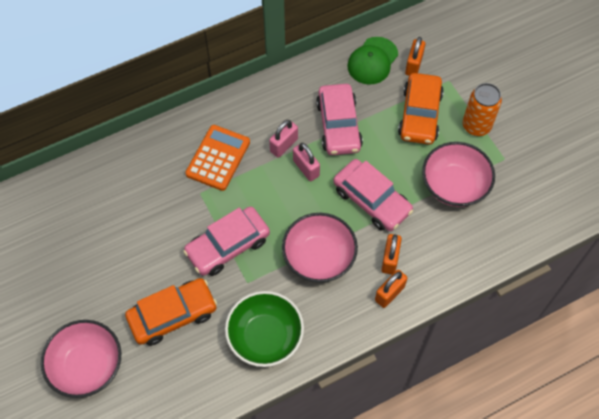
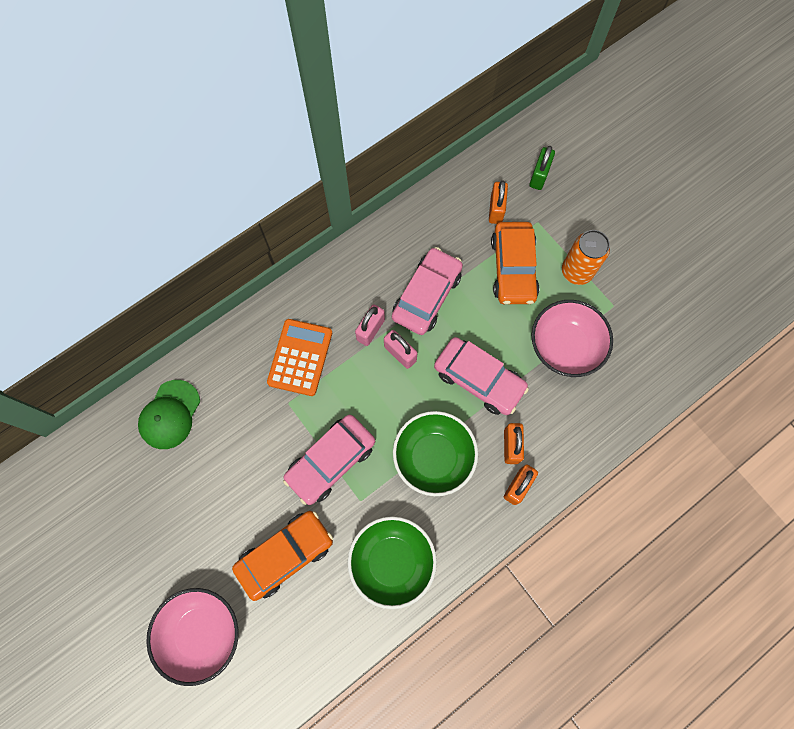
camera: 10 degrees left, 10 degrees up
(319, 257) = (433, 457): pink bowl -> green bowl
(338, 125) = (426, 296): pink car -> pink car turned 135 degrees counterclockwise
(372, 61) = (450, 212): green cap -> green cap (170, 414)
(457, 43) = (539, 176): none -> green padlock

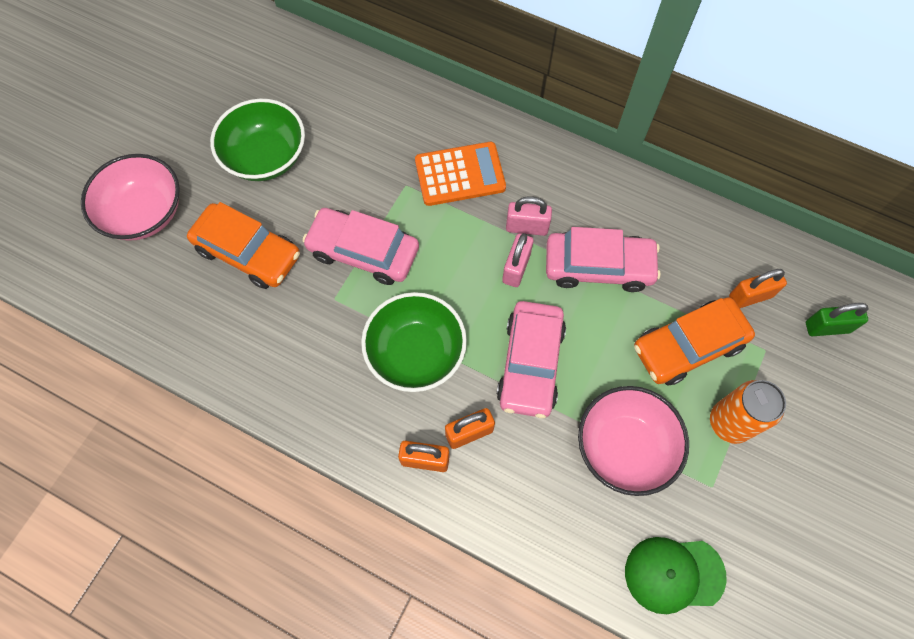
camera: 65 degrees right, 5 degrees down
(170, 414) = (343, 90): green cap -> green cap (674, 574)
(392, 561) = (282, 358): green bowl -> green bowl (266, 157)

